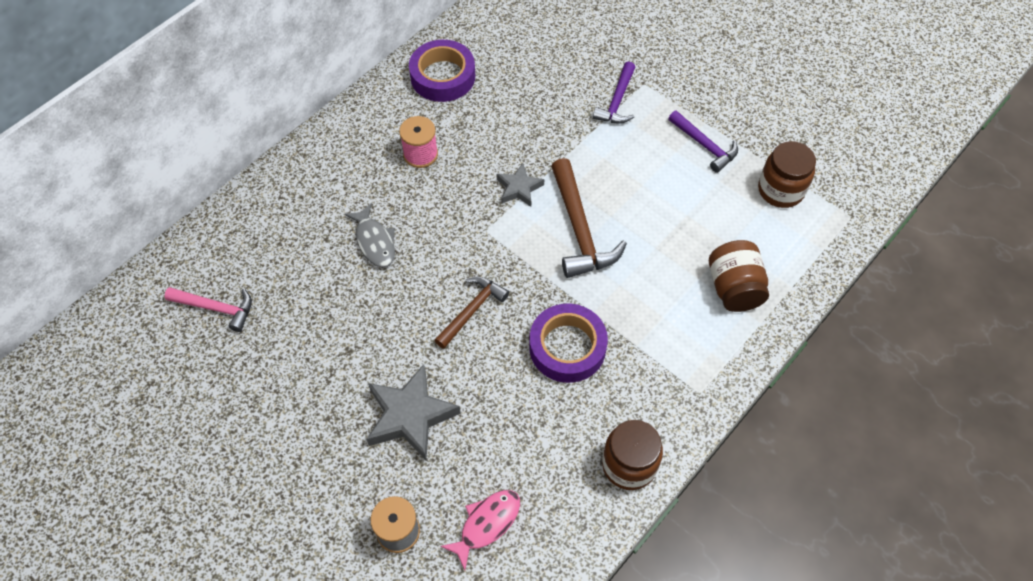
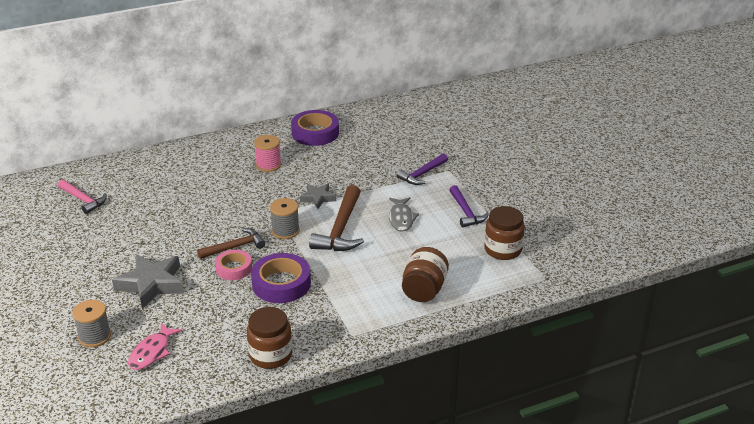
camera: 25 degrees right, 25 degrees down
(374, 242) = (203, 197): grey fish -> grey fish (401, 218)
(486, 524) = (152, 352): pink fish -> pink fish turned 135 degrees clockwise
(494, 346) = (234, 268): none -> pink tape
(515, 259) = (285, 231): none -> grey spool

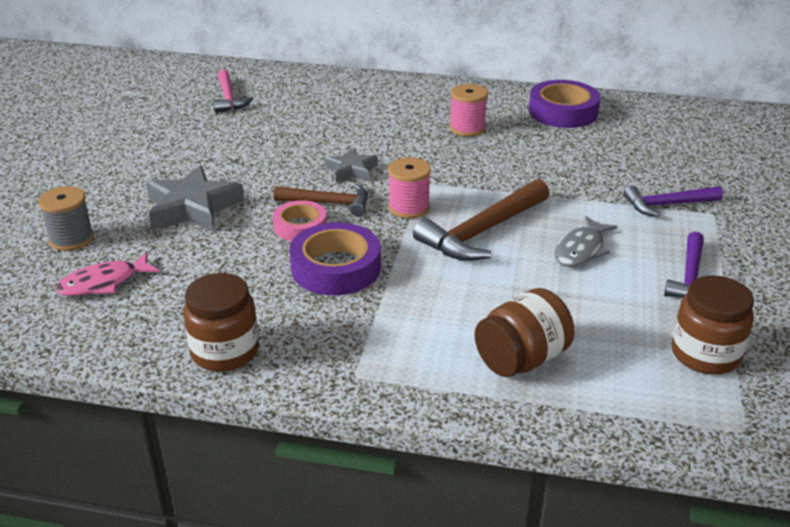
camera: 35 degrees right, 0 degrees up
(285, 231) = (409, 207): grey spool -> pink spool
(318, 198) = (490, 184): grey star -> grey star (351, 170)

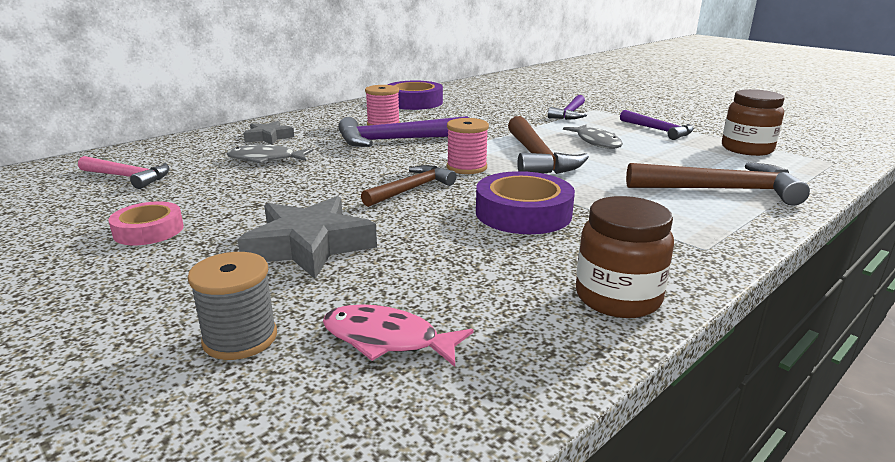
camera: 55 degrees left, 10 degrees down
(103, 283) = (387, 339): pink fish -> pink fish turned 105 degrees clockwise
(300, 227) = (432, 209): pink tape -> pink tape (148, 230)
(317, 123) = (266, 159): none -> grey fish
(351, 170) = (373, 169): grey star -> grey star (268, 137)
(433, 151) = (396, 140): none -> purple hammer
(521, 359) = (720, 190): brown jar -> brown hammer

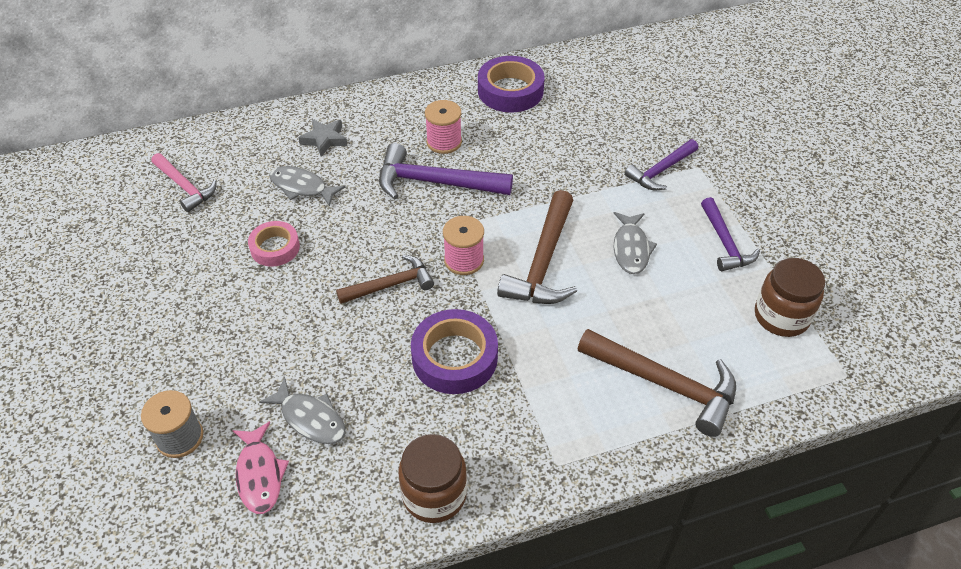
camera: 25 degrees right, 25 degrees up
(148, 230) = (172, 282): pink tape -> pink tape (275, 248)
(309, 246) = (268, 345): grey star -> none
(387, 339) = (260, 474): pink fish -> pink fish turned 150 degrees counterclockwise
(411, 281) = (310, 418): none -> grey fish

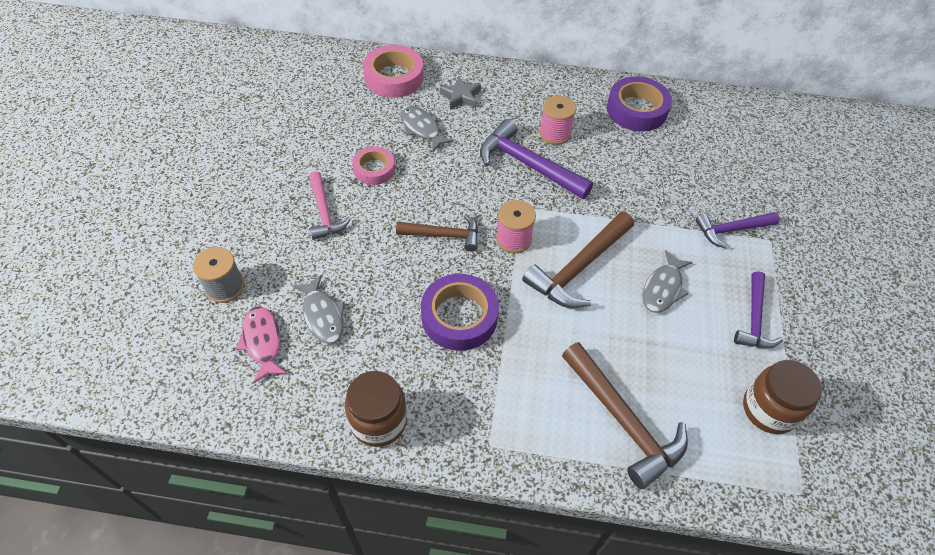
camera: 25 degrees right, 5 degrees up
(185, 187) = (337, 96): pink hammer -> pink hammer (324, 212)
(238, 145) = (394, 77): none -> pink tape
(260, 474) = (262, 342): pink fish -> pink fish turned 150 degrees clockwise

